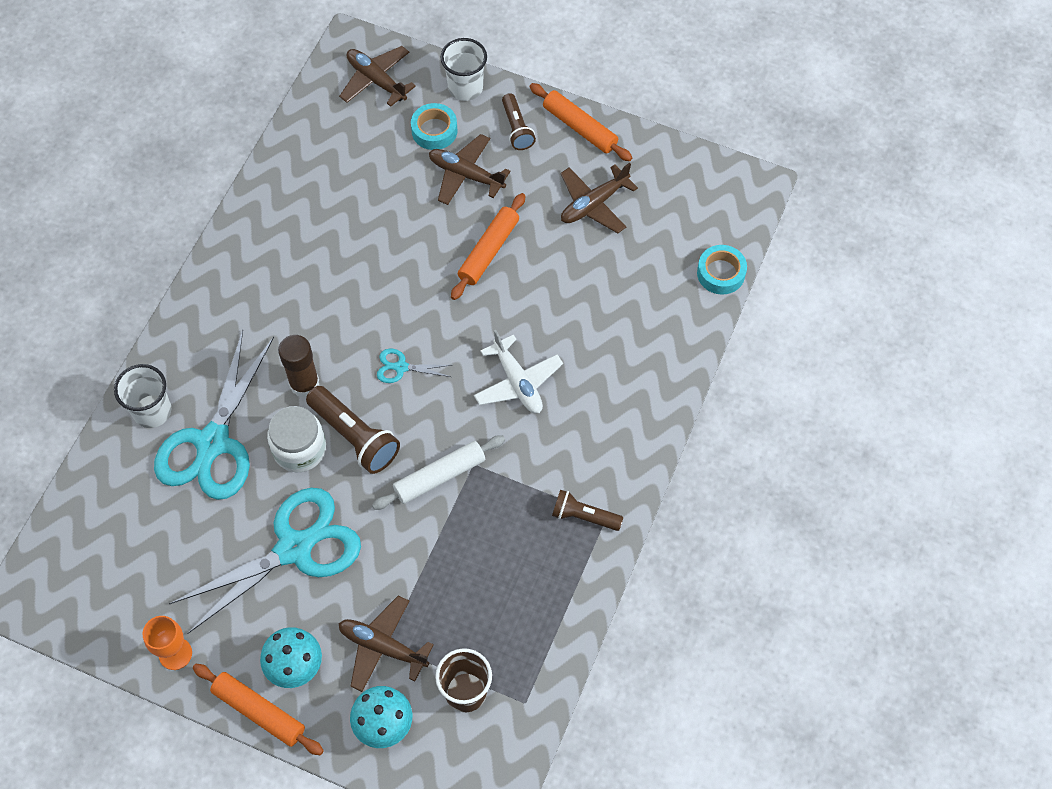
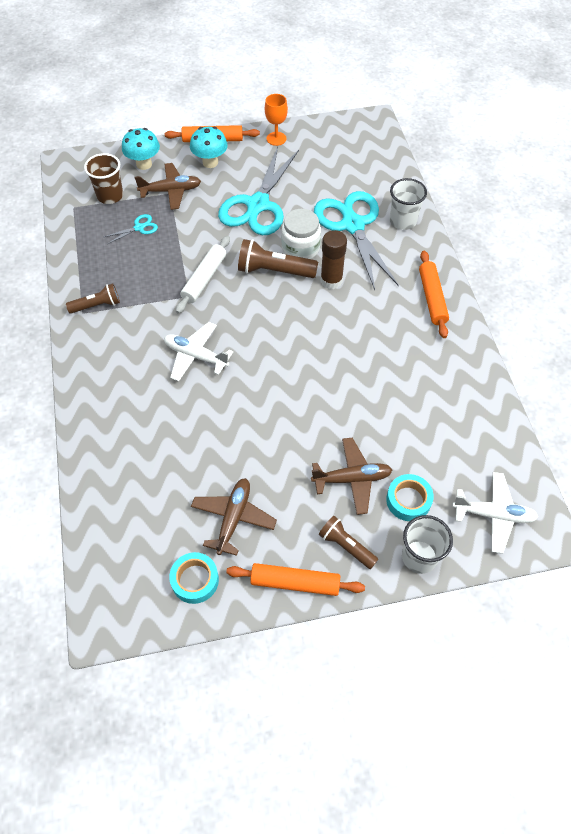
camera: 145 degrees right, 5 degrees down
(376, 80) = (493, 515): brown plane -> white plane
(401, 367) = (280, 322): turquoise scissors -> turquoise scissors (139, 228)
(488, 251) = (286, 430): orange rolling pin -> orange rolling pin (432, 298)
(721, 273) = (92, 522): turquoise tape -> turquoise tape (195, 580)

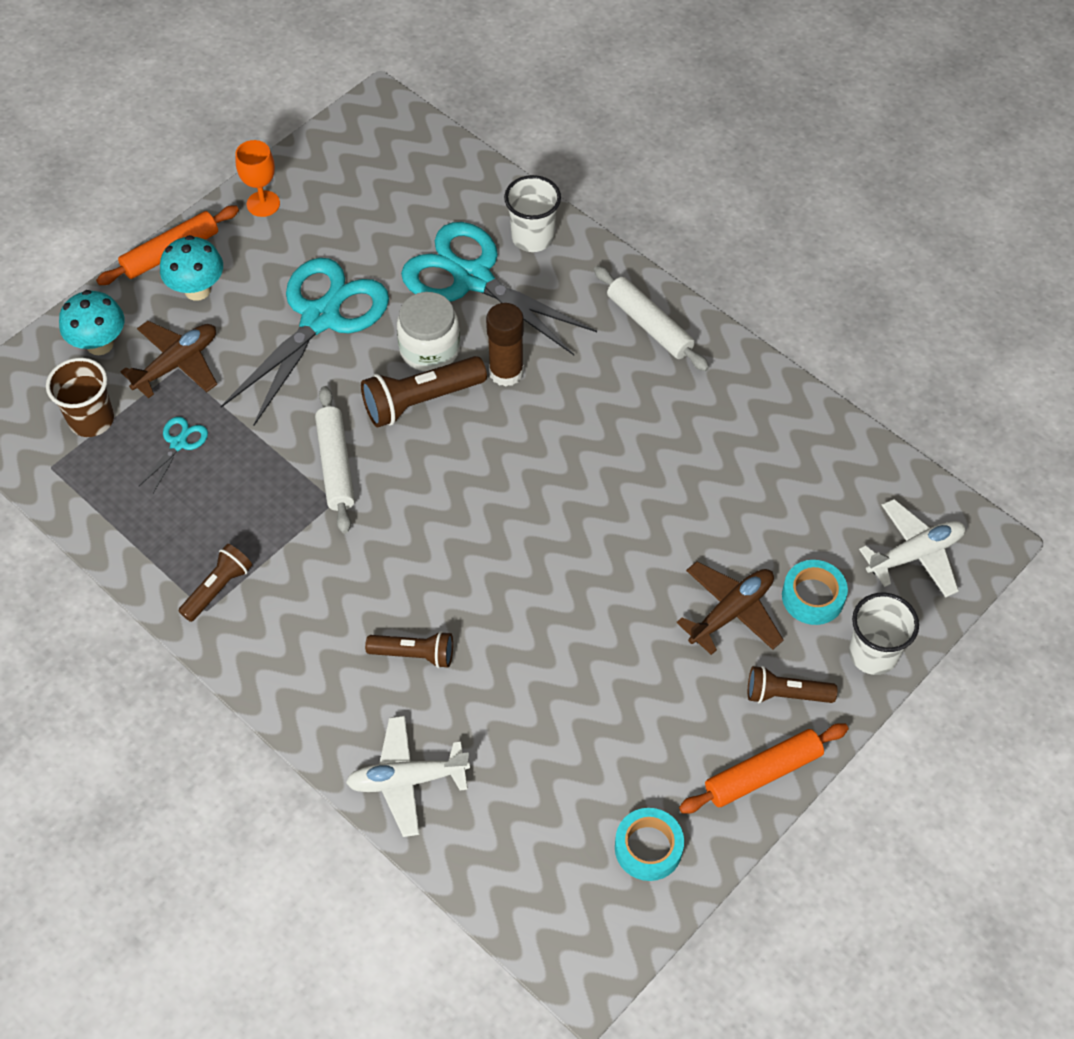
camera: 35 degrees left, 0 degrees up
(161, 395) = (414, 654): none -> brown flashlight
(196, 356) = (415, 576): white plane -> white plane (407, 780)
(233, 518) = (633, 747): brown plane -> none
(258, 205) = (320, 318): turquoise scissors -> turquoise scissors turned 135 degrees counterclockwise
(432, 298) = (649, 325): orange rolling pin -> white rolling pin

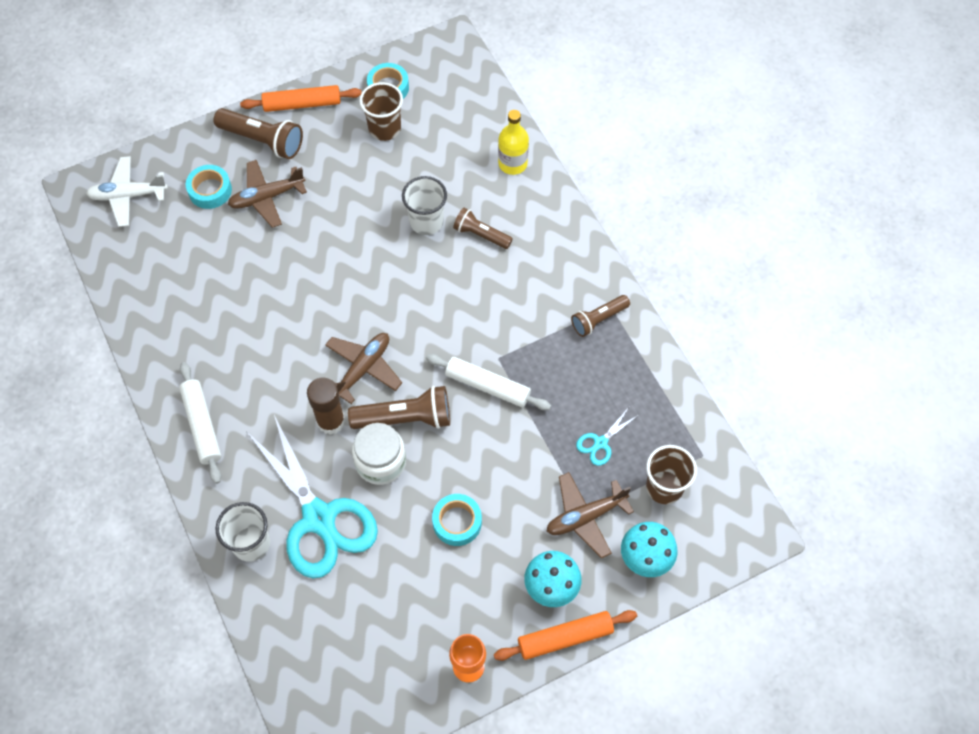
camera: 160 degrees left, 5 degrees up
(320, 318) = (457, 522): turquoise scissors -> turquoise tape
(335, 465) = (488, 386): white rolling pin -> white rolling pin turned 75 degrees counterclockwise
(407, 780) = (512, 163): white plane -> yellow bottle
(495, 438) = (363, 369): none -> brown plane
(621, 774) = (384, 128): none -> brown cup
(785, 694) = (263, 140): brown flashlight -> brown flashlight, size x1.57
(873, 654) = (196, 146): white cup -> white cup (426, 222)

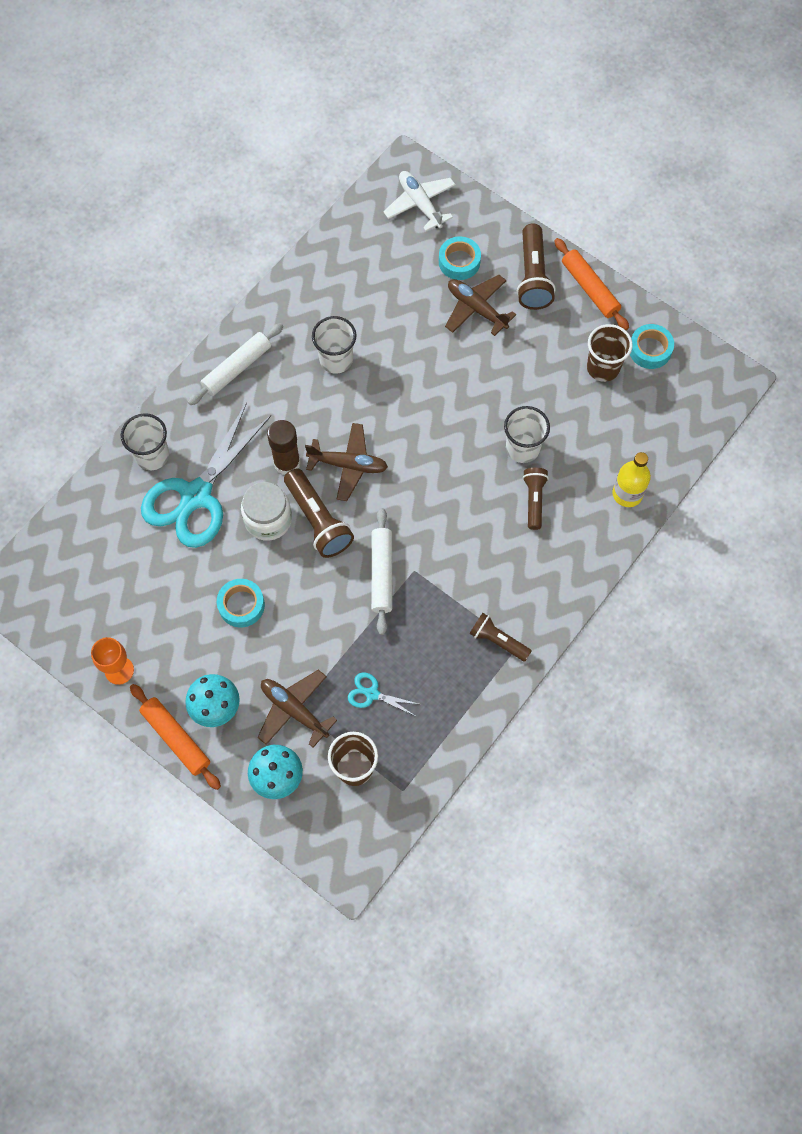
camera: 65 degrees right, 5 degrees up
(247, 334) = (336, 360): none -> white cup

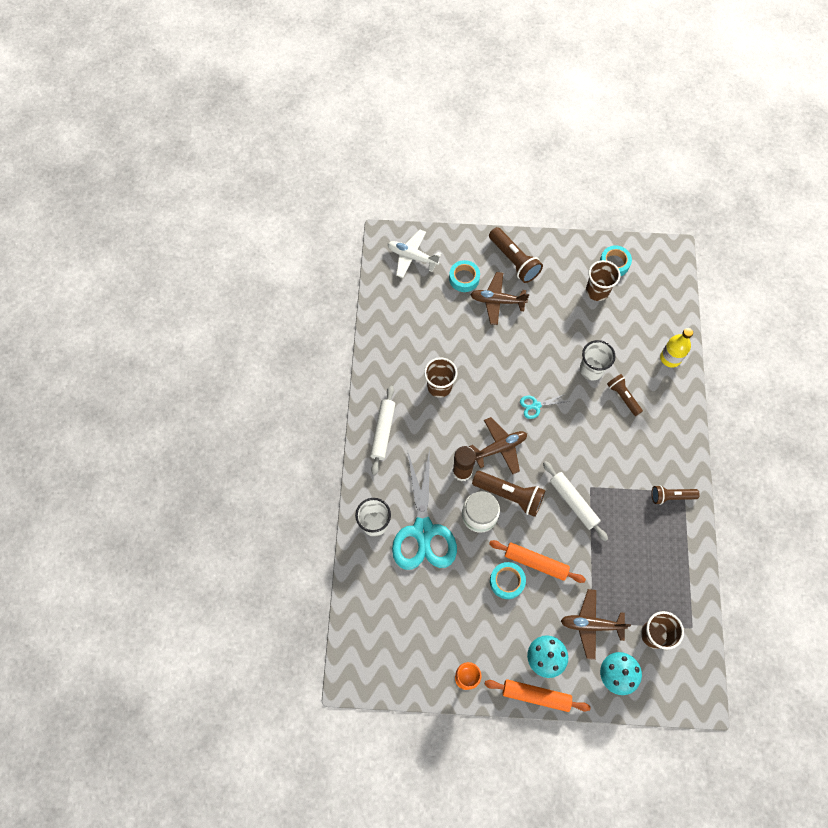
camera: 35 degrees left, 0 degrees up
(336, 360) = (439, 386): white cup -> brown cup
(372, 694) = (627, 581): turquoise scissors -> turquoise scissors (536, 405)
(589, 288) = (552, 248): orange rolling pin -> orange rolling pin (535, 562)

